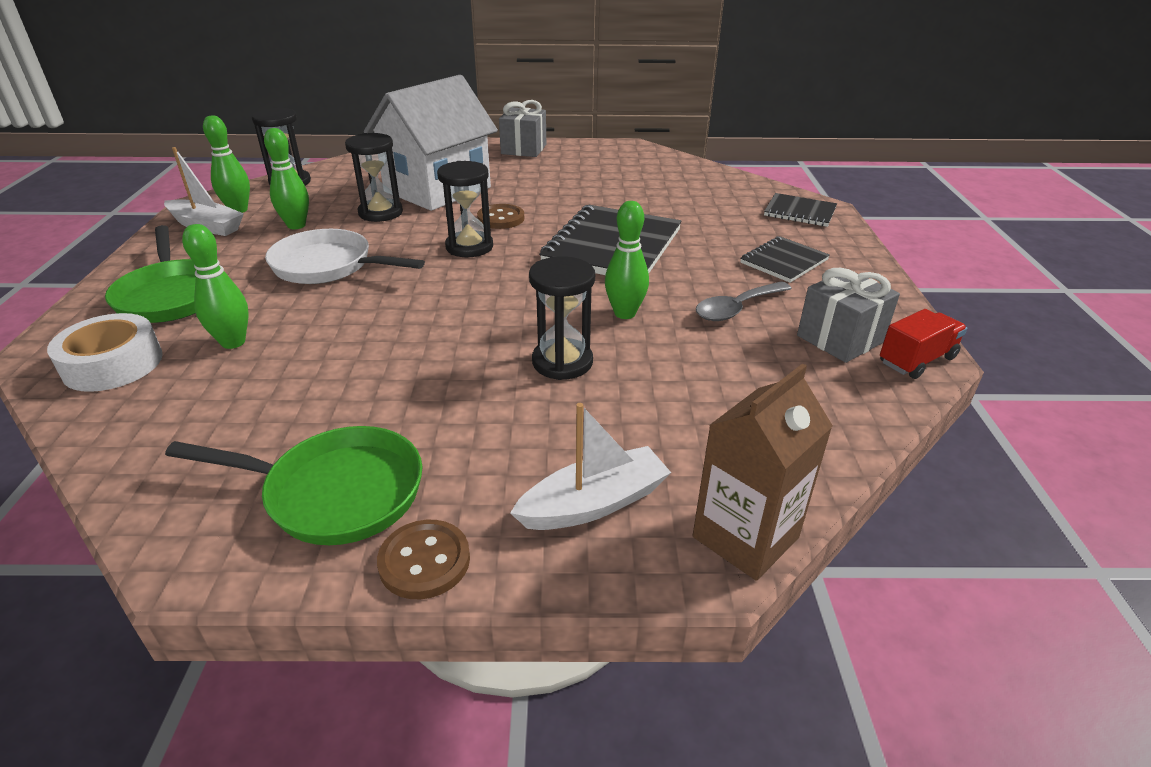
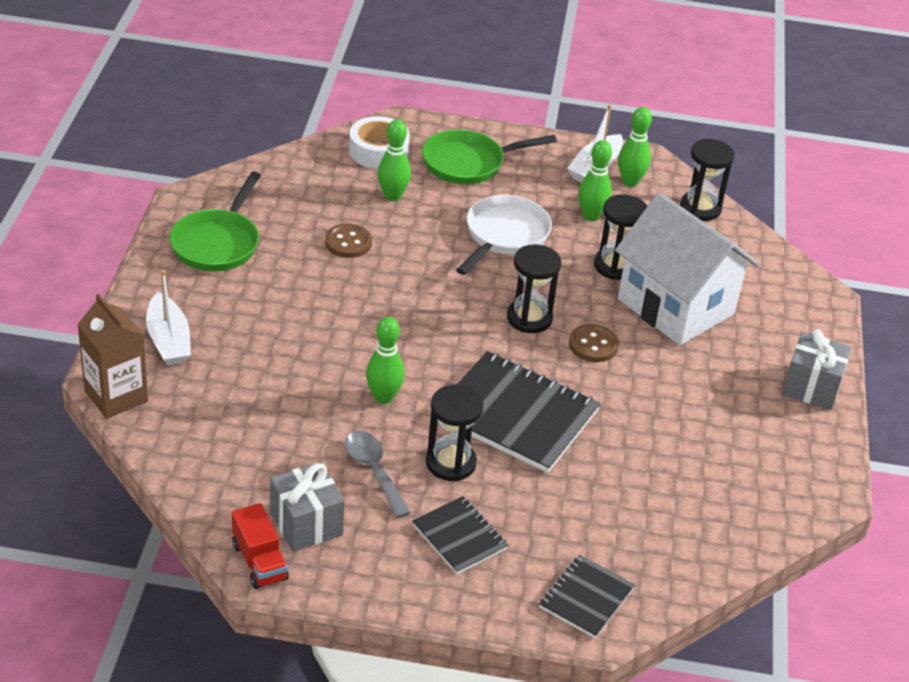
camera: 95 degrees right, 5 degrees up
(424, 561) = (152, 273): brown button -> brown button (348, 242)
(562, 362) = (321, 349): black hourglass -> black hourglass (450, 463)

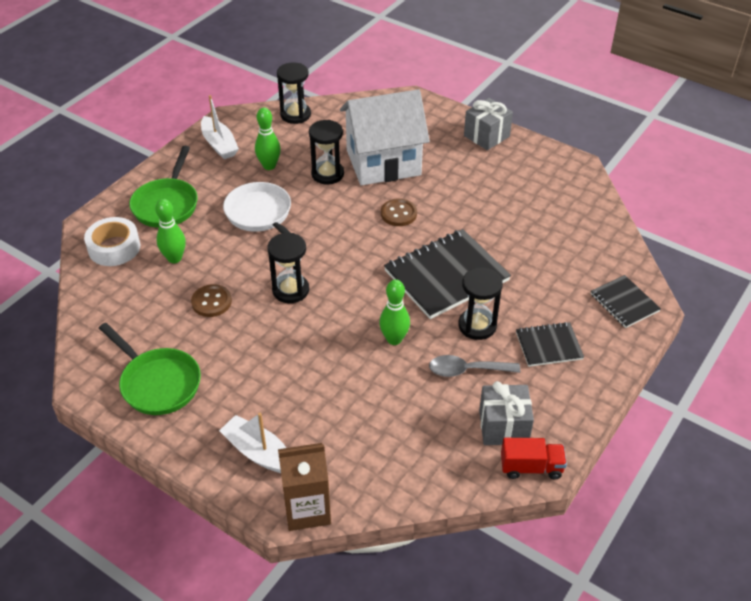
camera: 60 degrees left, 5 degrees up
(168, 340) = (258, 452): white boat -> white boat turned 150 degrees counterclockwise
(529, 318) = (355, 234): black hourglass -> black hourglass (290, 290)
(630, 182) = (246, 134): green bowling pin -> none

